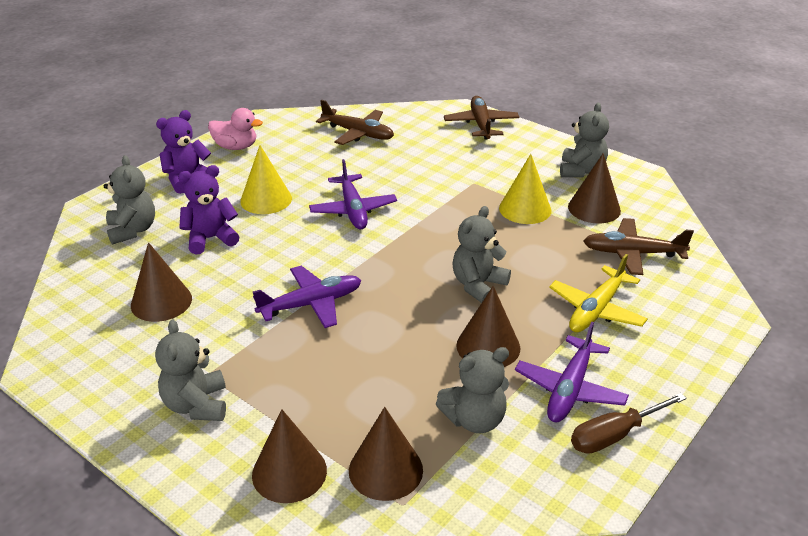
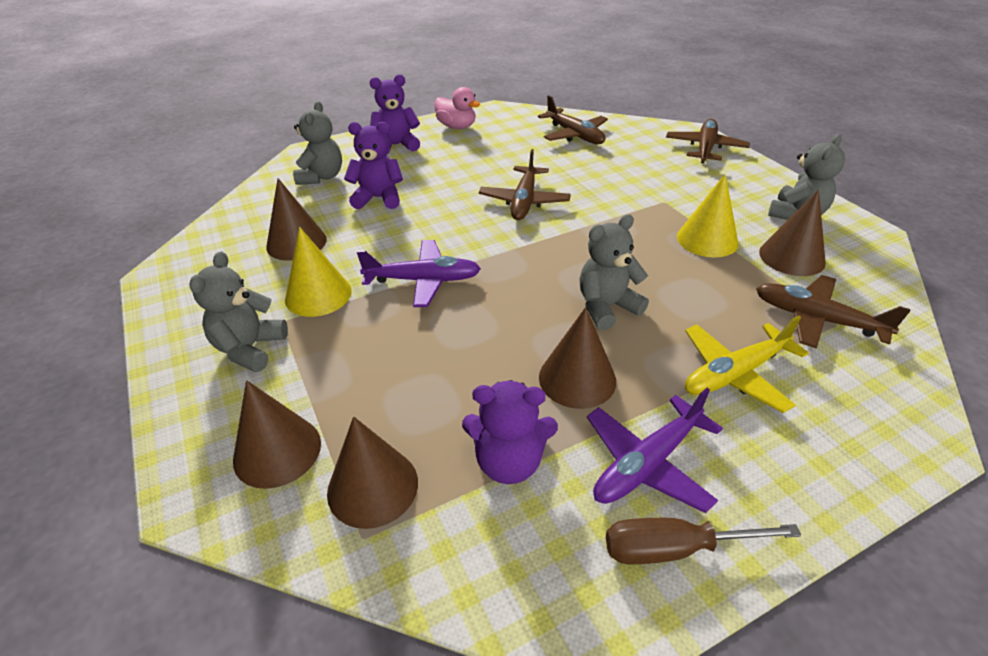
camera: 25 degrees right, 5 degrees up
(266, 199) = (451, 175): yellow cone -> yellow cone (318, 295)
(353, 210) = (524, 201): purple plane -> brown plane
(474, 419) = (509, 461): grey teddy bear -> purple teddy bear

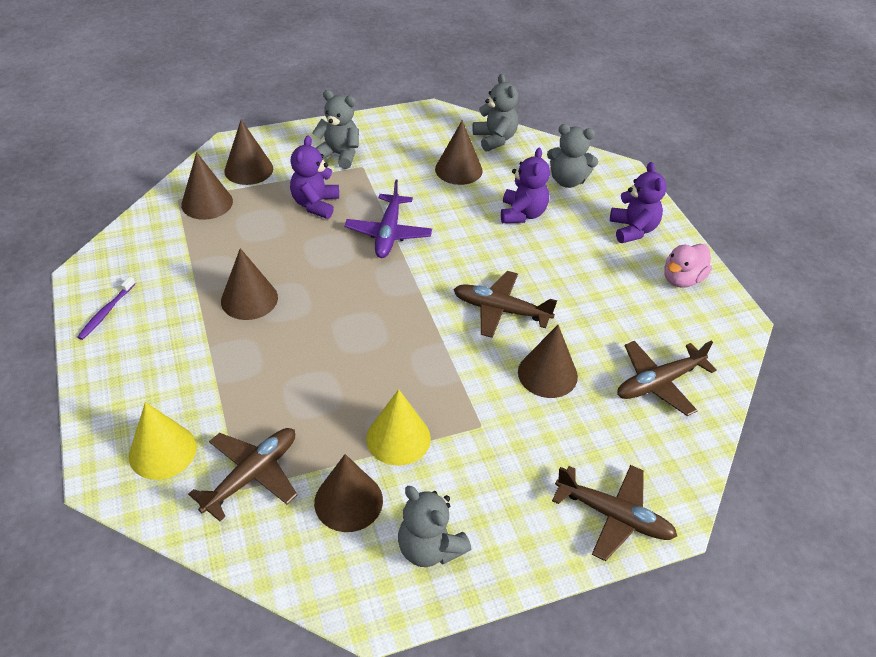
camera: 95 degrees right, 5 degrees up
(318, 295) = (387, 181): yellow cone -> yellow cone (162, 451)
(509, 461) = (197, 256): purple teddy bear -> purple teddy bear (315, 204)
(590, 176) = (547, 374): none -> brown cone
(606, 307) = (319, 333): grey teddy bear -> grey teddy bear (495, 139)
(647, 463) = (164, 316): purple plane -> none
(675, 548) = (106, 312): brown screwdriver -> purple toothbrush
(735, 374) = (215, 389): yellow plane -> none

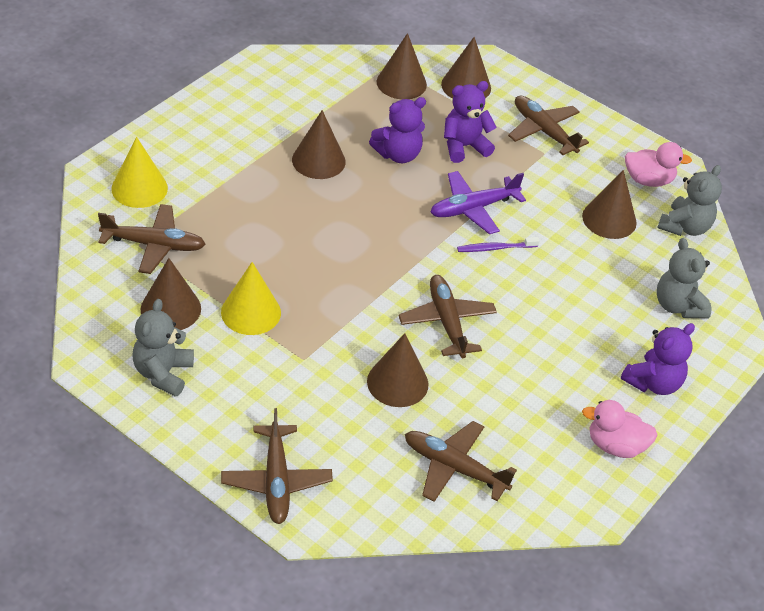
camera: 55 degrees right, 0 degrees up
(106, 312) = (237, 92): purple toothbrush -> purple toothbrush (495, 248)
(339, 155) = (544, 131): grey teddy bear -> brown plane
(435, 132) = (648, 180): none -> pink duck
(522, 214) = (591, 289): purple teddy bear -> purple teddy bear (398, 154)

